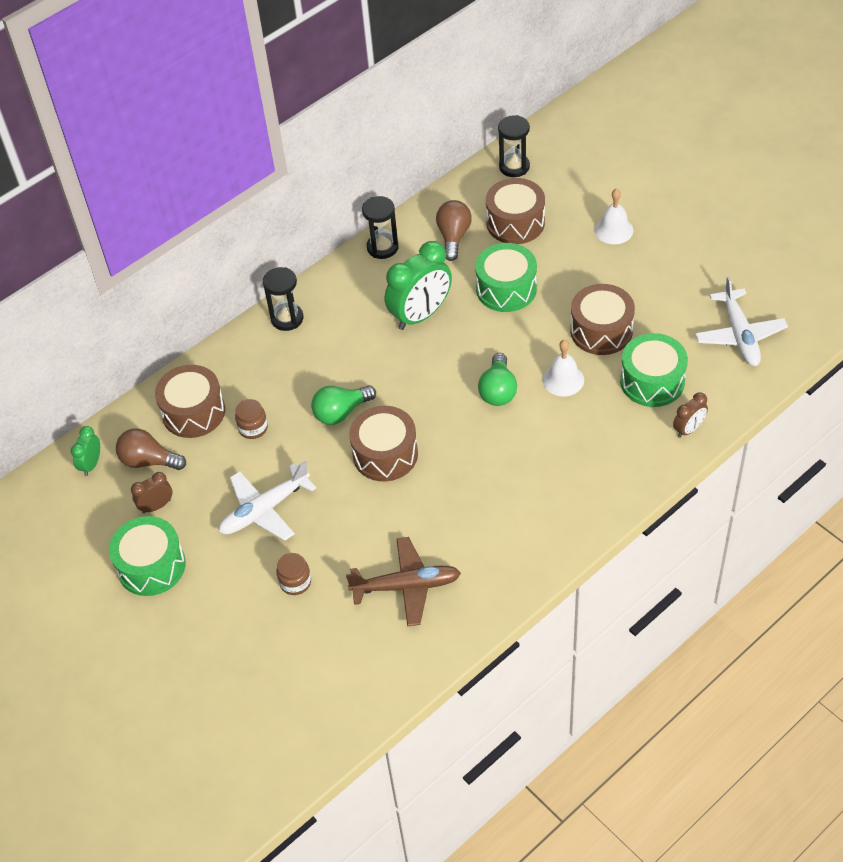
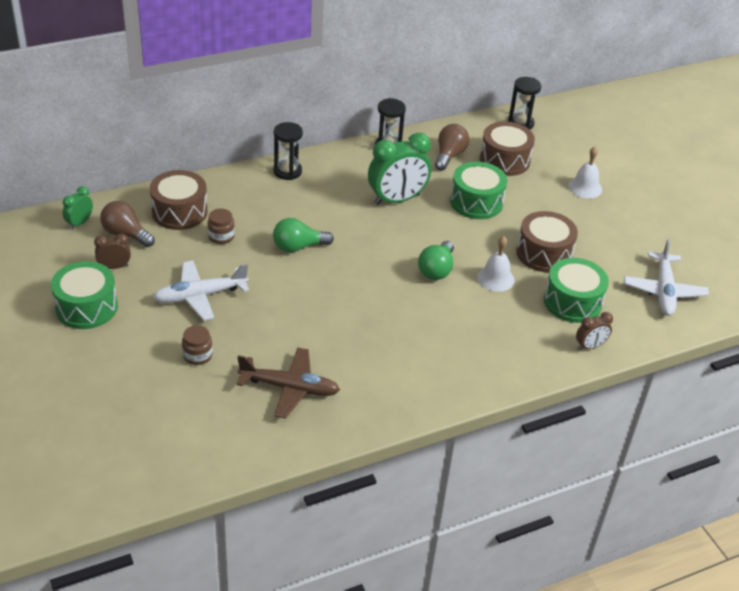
camera: 10 degrees right, 10 degrees down
(385, 454) = (320, 287): brown drum -> none

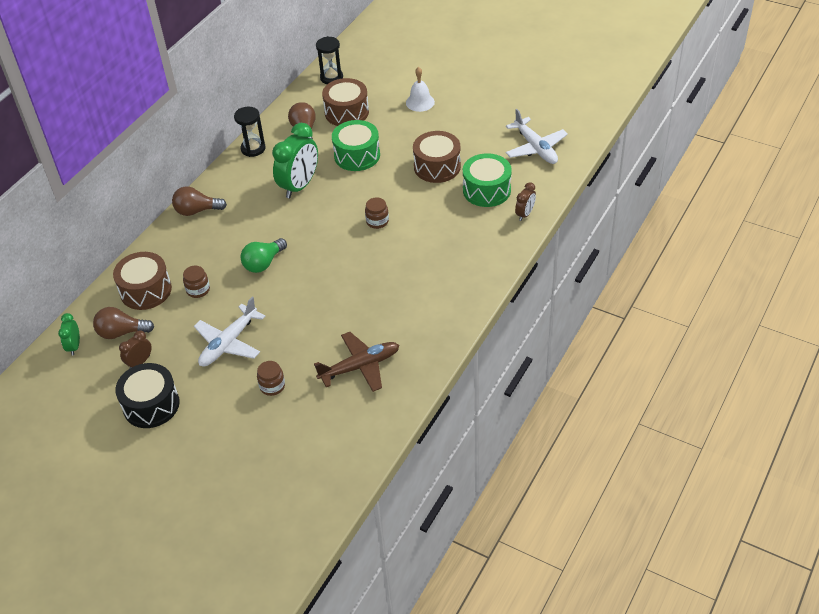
camera: 30 degrees left, 5 degrees up
(86, 307) = (151, 405): green drum -> black drum
(287, 171) = (197, 211): black hourglass -> brown light bulb
(436, 270) = (377, 221): green light bulb -> brown jar
(495, 278) = (422, 204): white bell -> none

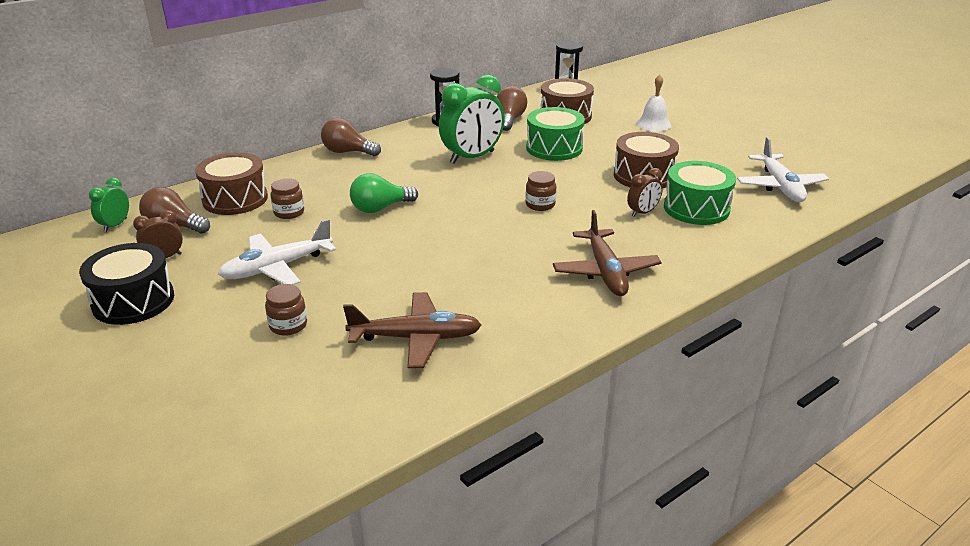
camera: 20 degrees right, 15 degrees down
(450, 271) = (605, 271): none -> brown plane
(525, 214) = (738, 241): brown clock -> brown clock (642, 213)

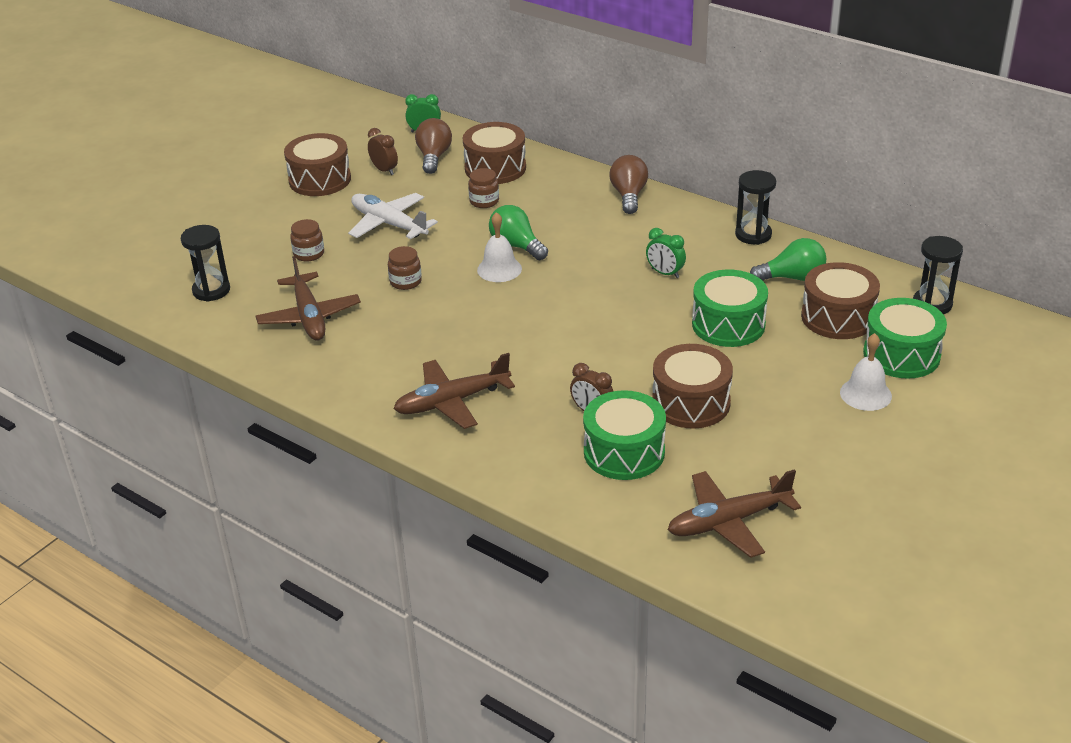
camera: 75 degrees right, 5 degrees up
(133, 301) = (320, 180): black drum -> brown drum
(305, 409) = (211, 290): none -> black hourglass
(411, 221) = (499, 269): none -> white bell
(472, 157) = (665, 273): green clock -> green clock, size x0.50
(510, 120) = (792, 277): brown light bulb -> green light bulb
(540, 205) = (574, 339): brown jar -> brown jar (405, 282)
(616, 108) = (901, 355): none -> green drum
(780, 186) = (729, 521): white plane -> brown plane

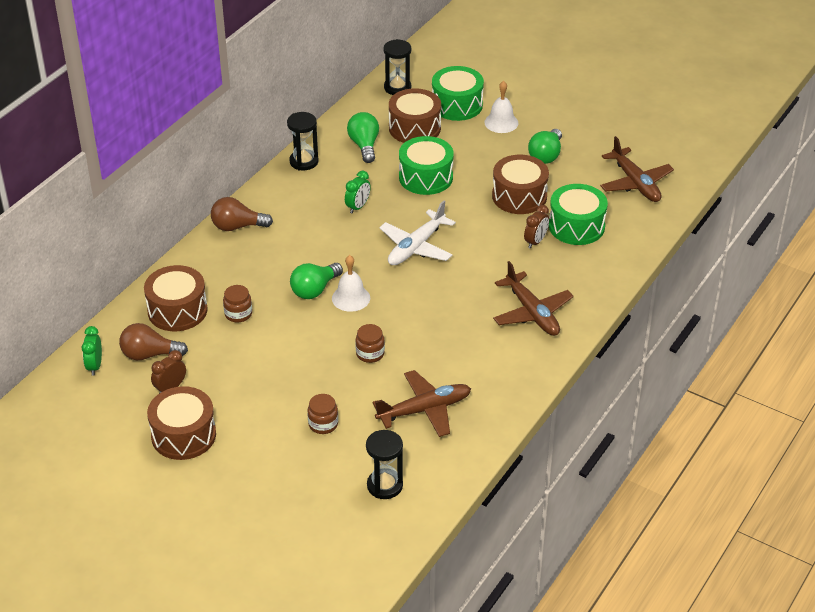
camera: 95 degrees left, 5 degrees up
(389, 224) = (273, 374): white plane -> white plane (416, 246)
(789, 433) = (546, 155): none -> green light bulb

